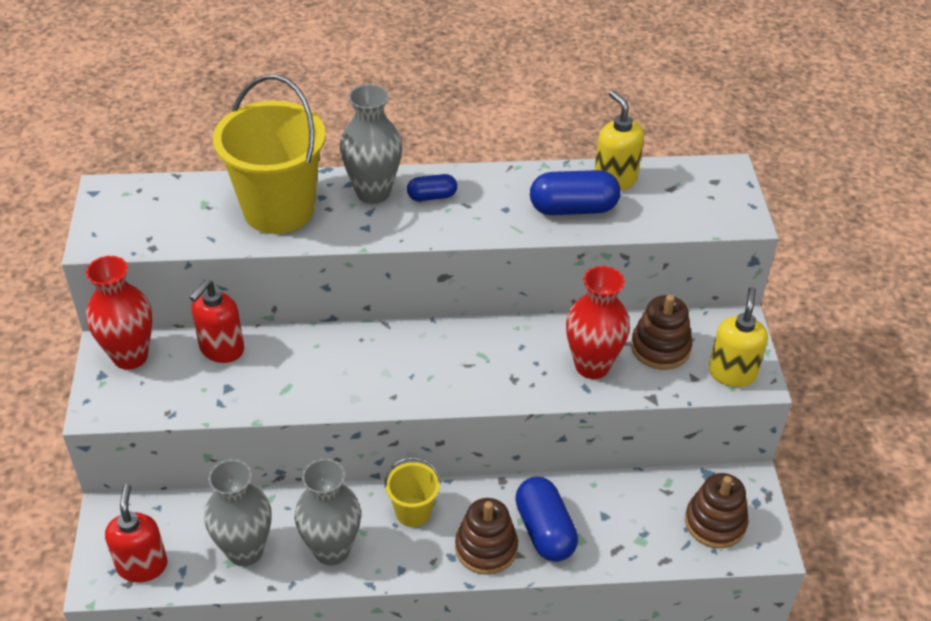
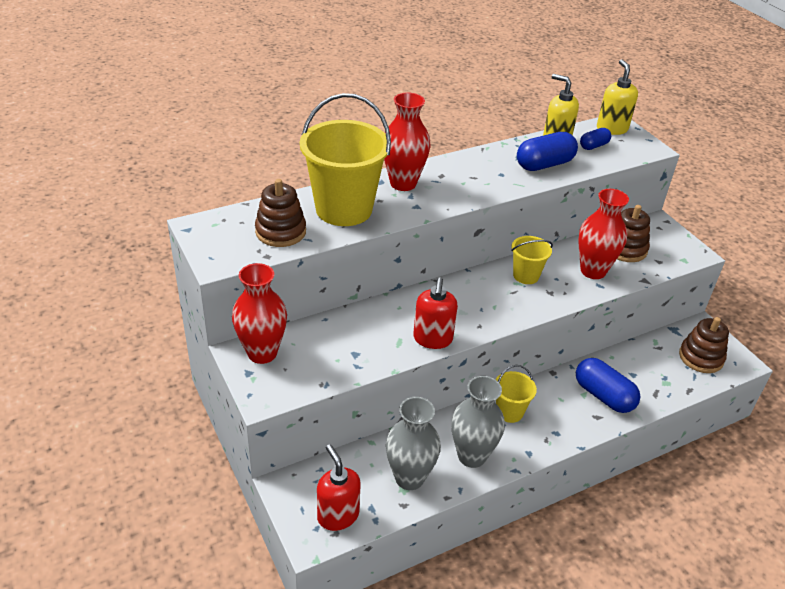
camera: 25 degrees left, 5 degrees down
(221, 349) = (330, 329): red soap dispenser -> red soap dispenser (432, 339)
(373, 192) = (403, 183): grey vase -> red vase
(432, 196) = (446, 177): blue capsule -> blue capsule (593, 146)
(486, 548) = (574, 419): brown stacking toy -> brown stacking toy (280, 232)
(499, 348) = (526, 275): none -> yellow bucket
(732, 373) = (679, 252): yellow soap dispenser -> yellow soap dispenser (611, 129)

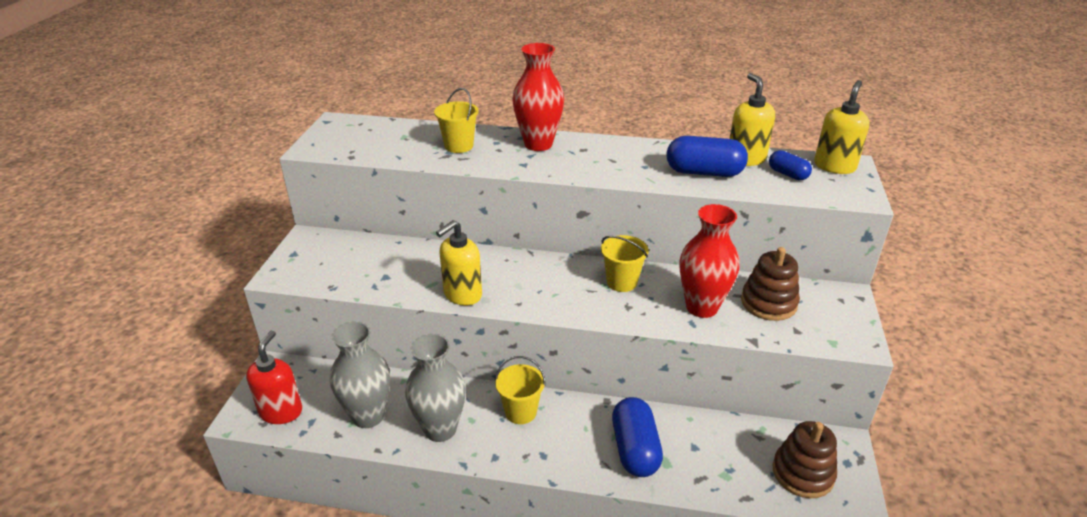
camera: 40 degrees right, 5 degrees down
(262, 353) = (321, 245): red vase -> none
(280, 232) = (386, 145): brown stacking toy -> none
(344, 209) = (459, 146): yellow bucket -> yellow bucket, size x0.49
(432, 339) = (462, 294): red soap dispenser -> yellow soap dispenser
(593, 146) = (787, 174): blue capsule -> blue capsule turned 45 degrees clockwise

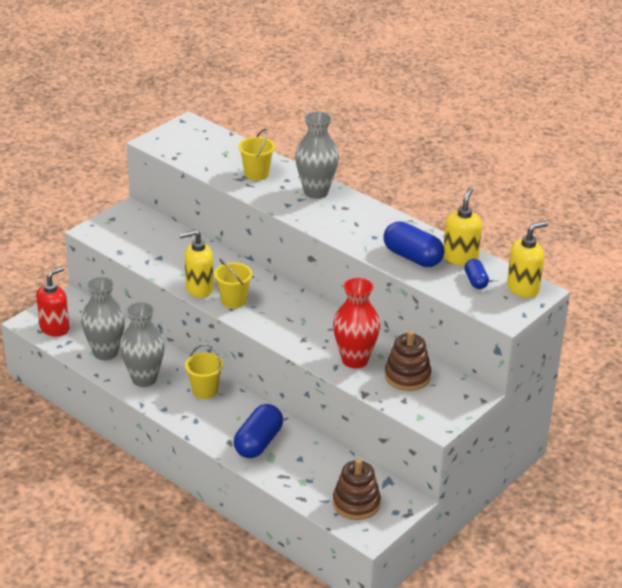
camera: 30 degrees right, 0 degrees up
(538, 144) = (316, 192): red vase -> grey vase
(622, 282) = (317, 322): yellow bucket -> yellow bucket (233, 301)

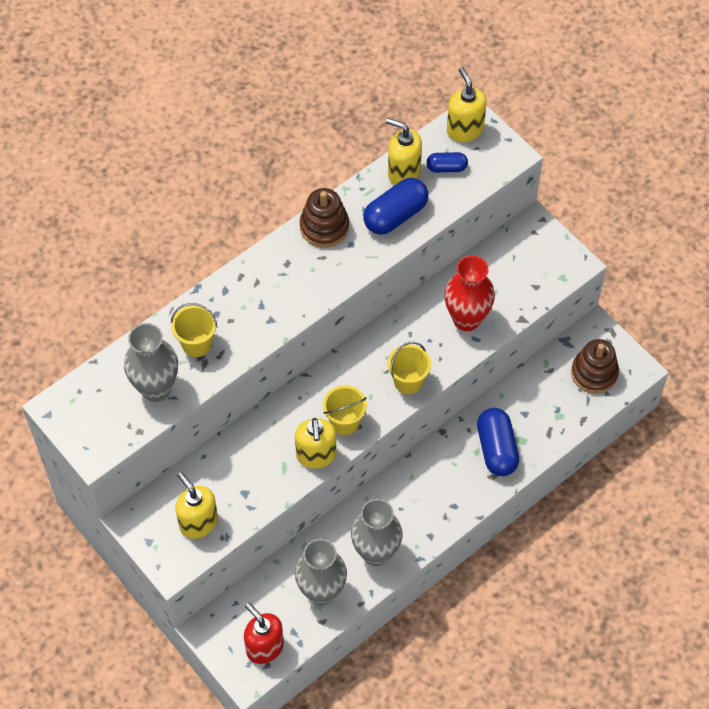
camera: 80 degrees left, 25 degrees up
(130, 238) = (198, 522): none -> yellow soap dispenser
(204, 390) = (405, 492): yellow bucket -> yellow bucket (408, 381)
(258, 443) = (496, 449): blue capsule -> blue capsule turned 45 degrees clockwise
(316, 192) = (249, 287): grey vase -> grey vase (156, 388)
(407, 376) = (499, 276): brown stacking toy -> brown stacking toy (324, 227)

